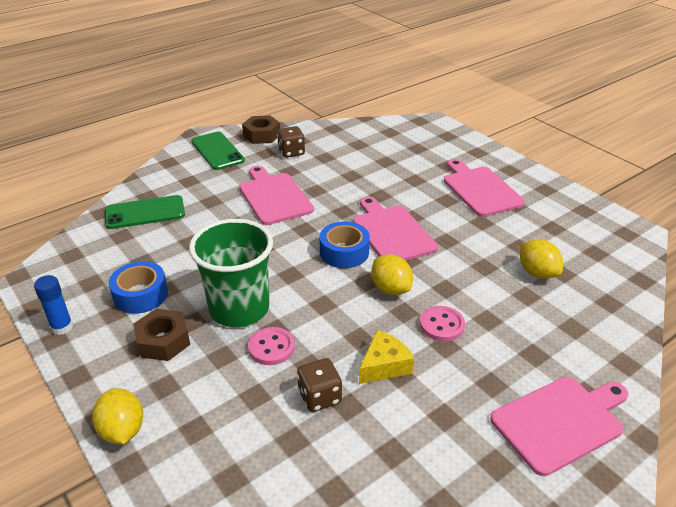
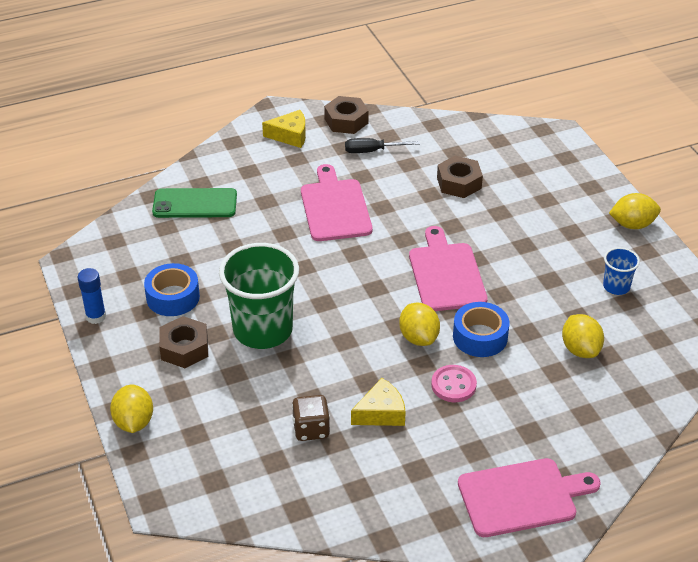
camera: 15 degrees right, 5 degrees up
(217, 151) = (290, 135): green phone -> yellow cheese
(271, 347) = (282, 374): pink button -> none
(291, 152) = (372, 151): brown dice -> black screwdriver
(344, 252) = (386, 288): blue tape -> blue tape (480, 337)
(372, 164) = (459, 183): none -> brown nut
(480, 189) = (569, 238): pink cutting board -> none
(523, 172) = (632, 224): none -> yellow lemon
(537, 218) = (616, 286): none -> blue cup

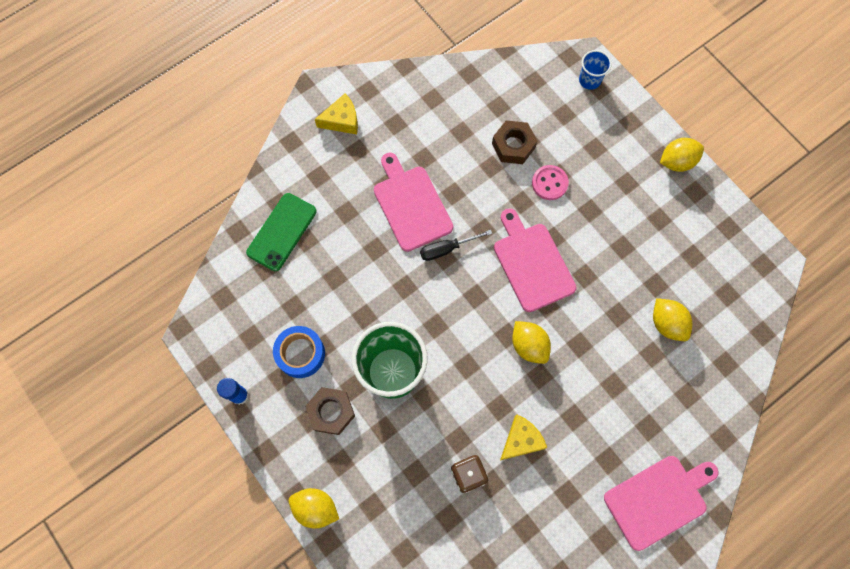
camera: 15 degrees left, 30 degrees up
(134, 422) = (316, 508): yellow lemon -> yellow lemon turned 45 degrees counterclockwise
(195, 204) = (282, 232): green phone -> green phone turned 45 degrees counterclockwise
(346, 121) = (388, 88): brown nut -> none
(372, 151) = (424, 123): black screwdriver -> black screwdriver (447, 249)
(453, 385) = (572, 392): pink button -> pink button (549, 183)
(480, 337) = (580, 331): blue tape -> none
(616, 286) = (679, 241): blue cup -> blue cup (589, 80)

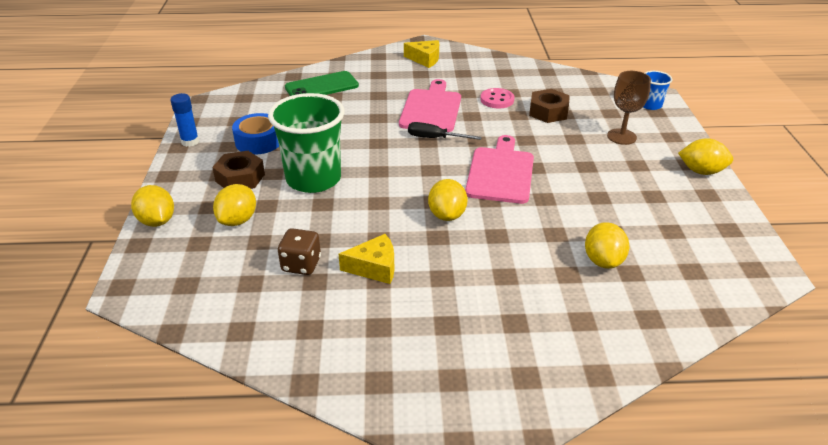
camera: 35 degrees right, 35 degrees down
(378, 462) = (238, 220): none -> yellow lemon
(549, 183) = (561, 139): pink button -> pink button (497, 100)
(593, 148) = (621, 136): none -> brown goblet
(658, 500) = (473, 384): pink cutting board -> none

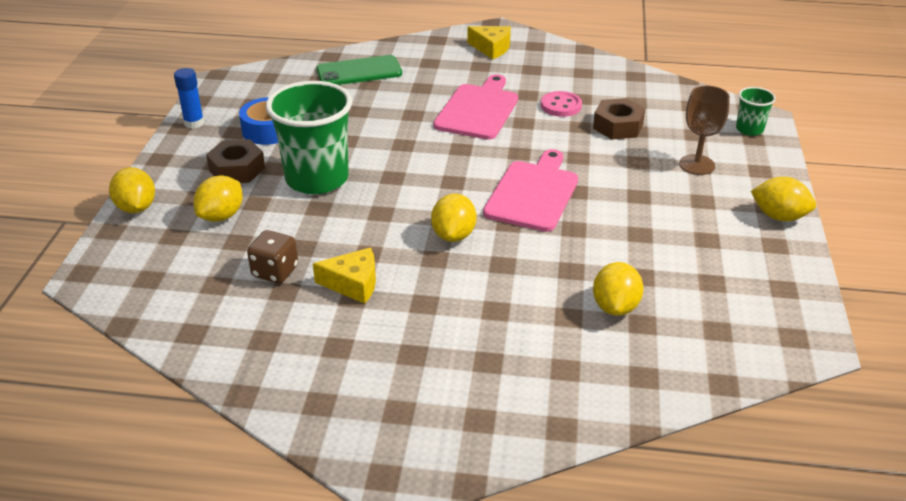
camera: 10 degrees right, 0 degrees up
(435, 138) = (470, 145): black screwdriver -> none
(650, 105) = (749, 129): blue cup -> green cup

